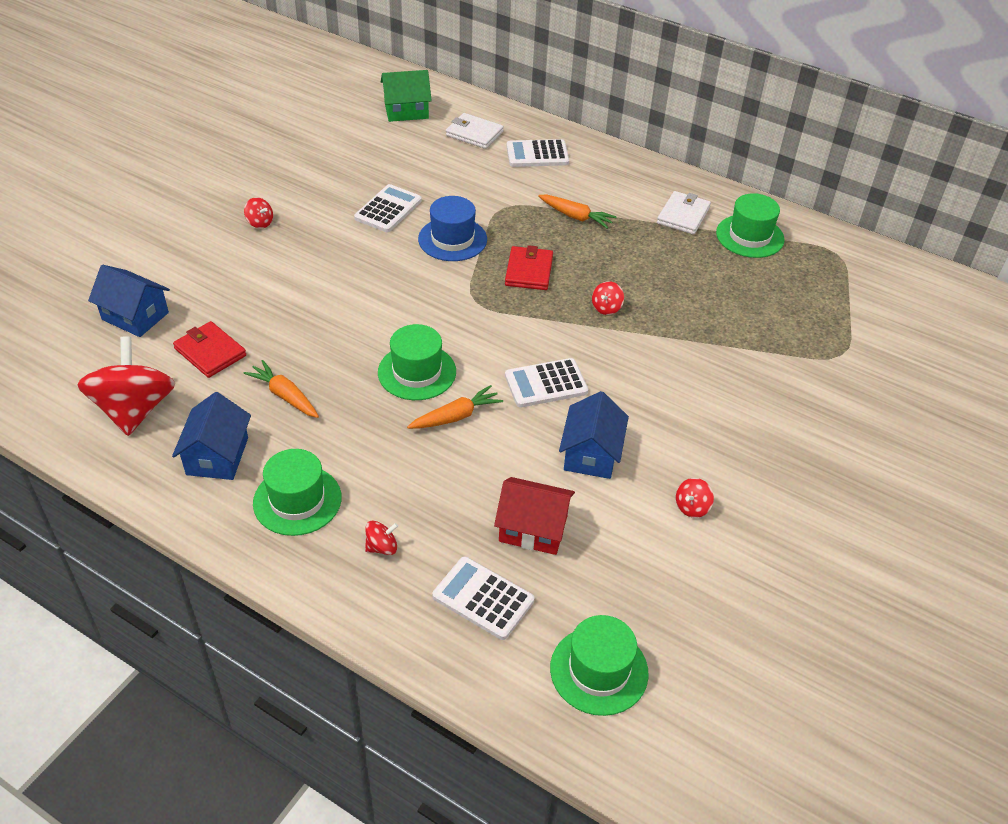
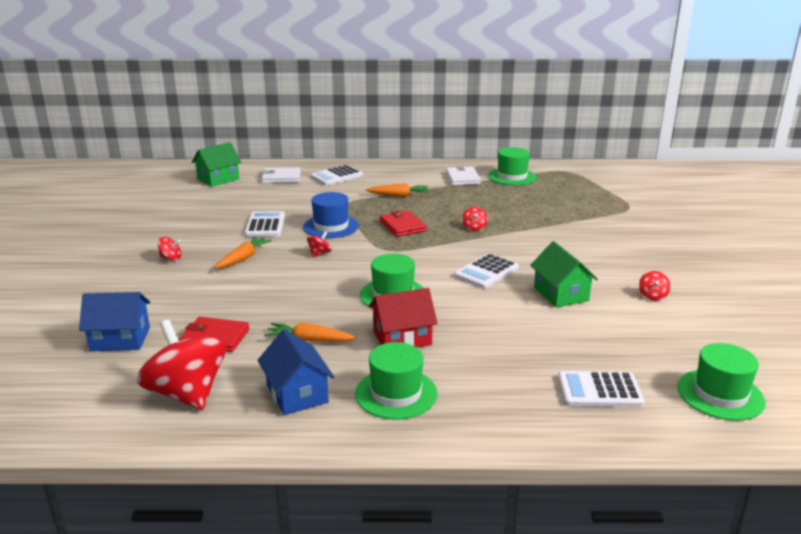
camera: 30 degrees left, 20 degrees down
(382, 547) = (494, 393): red spinning top -> red spinning top (319, 254)
(456, 416) = (450, 307): orange carrot -> orange carrot (243, 258)
(533, 529) = (578, 342): red house -> red house (402, 338)
(591, 454) = (561, 294): blue house -> green house

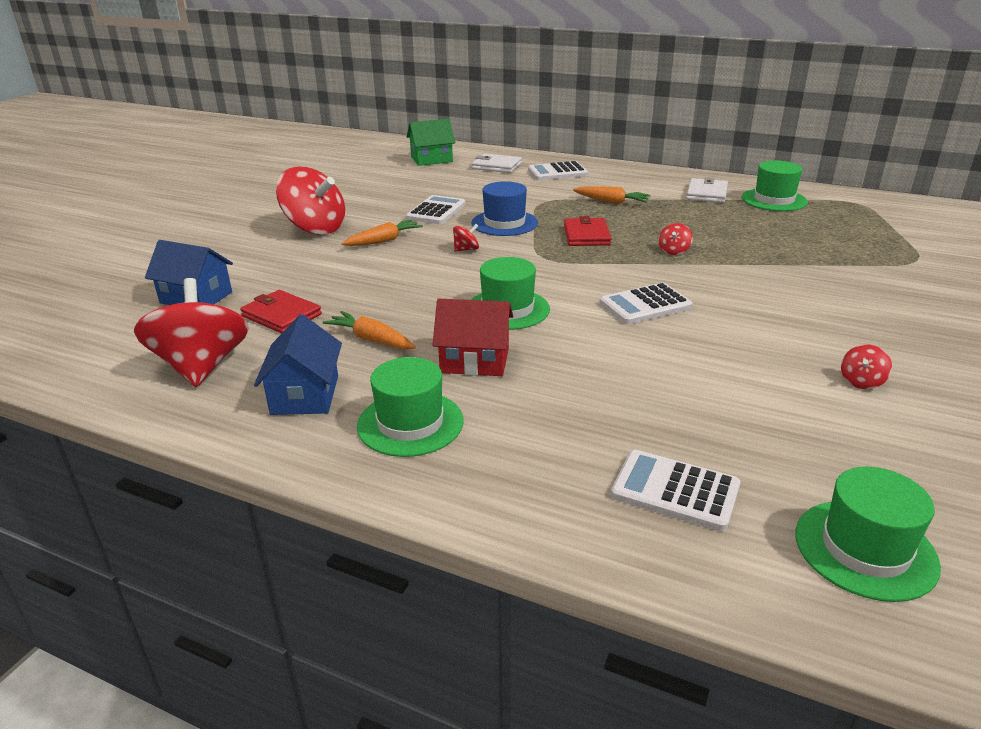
camera: 25 degrees right, 5 degrees up
(171, 258) = (315, 228): red spinning top -> red spinning top, size x2.43
(561, 294) = (724, 351): green house -> none

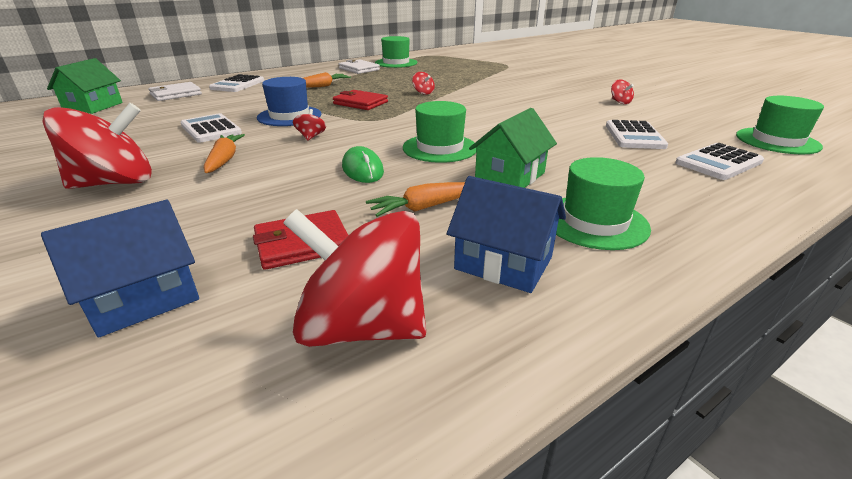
camera: 60 degrees left, 0 degrees up
(419, 293) = (362, 169): none -> green mouse
(475, 360) = (510, 176): red house -> green house
(645, 305) = (486, 115): white calculator -> white calculator (634, 136)

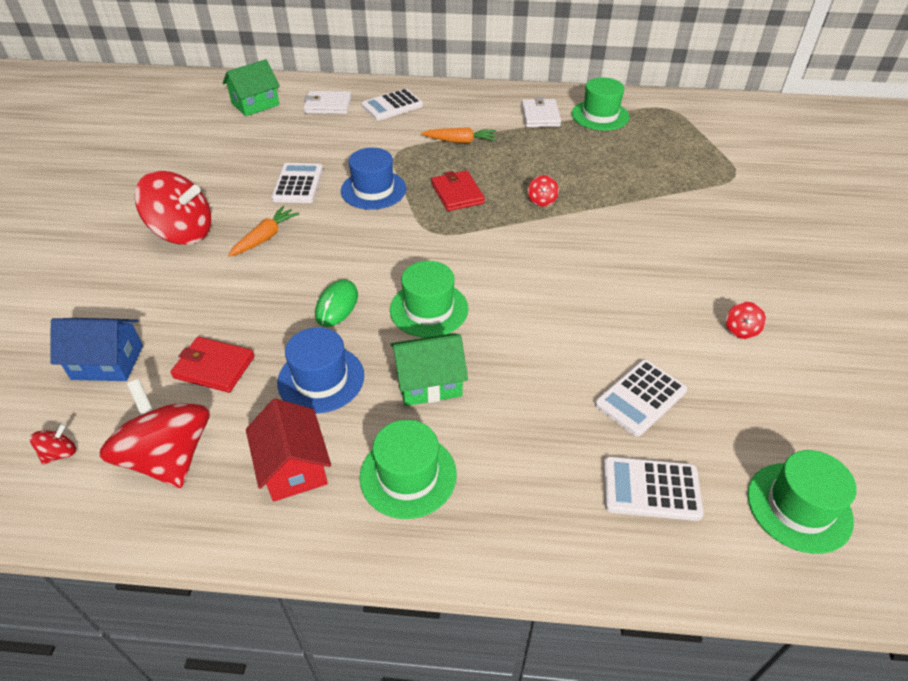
camera: 40 degrees right, 15 degrees up
(311, 137) = (353, 235): red spinning top -> red spinning top (60, 453)
(425, 207) = (321, 379): orange carrot -> blue hat
(503, 263) = (293, 467): blue house -> red house

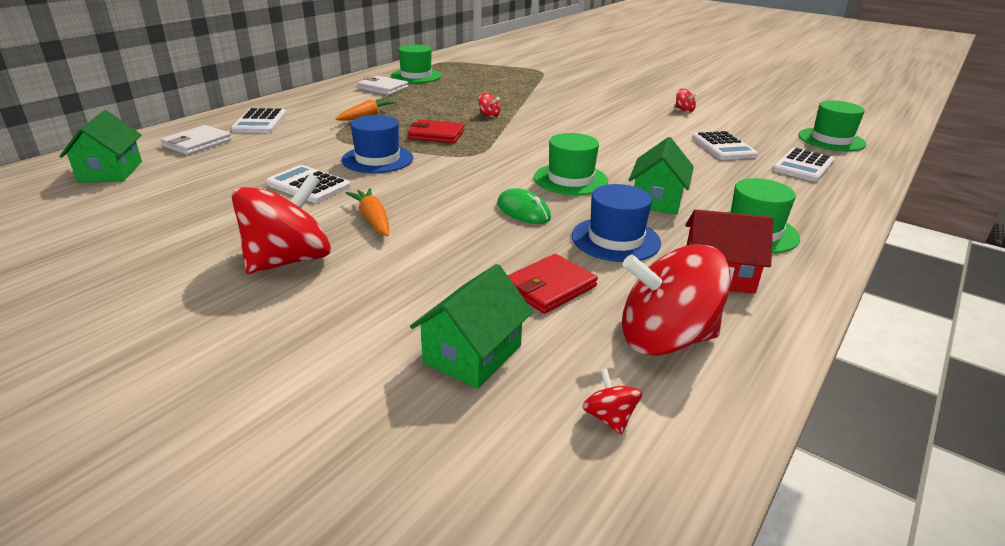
camera: 60 degrees left, 15 degrees down
(107, 362) = (472, 354): blue house -> green house

